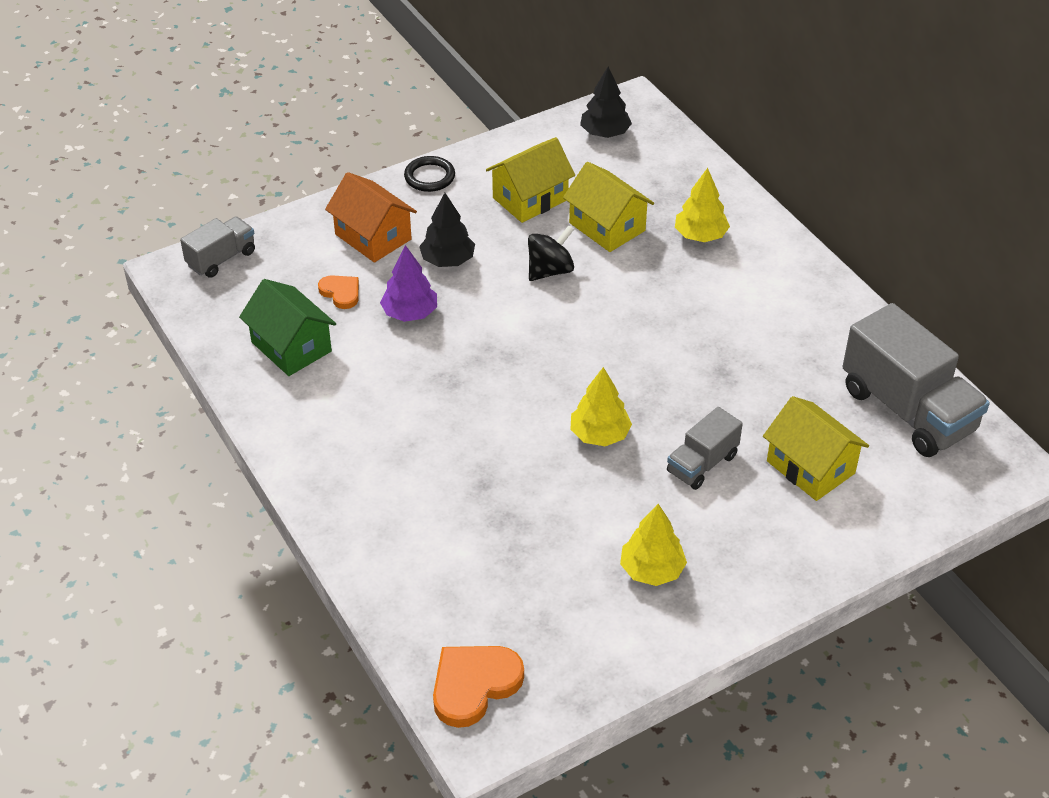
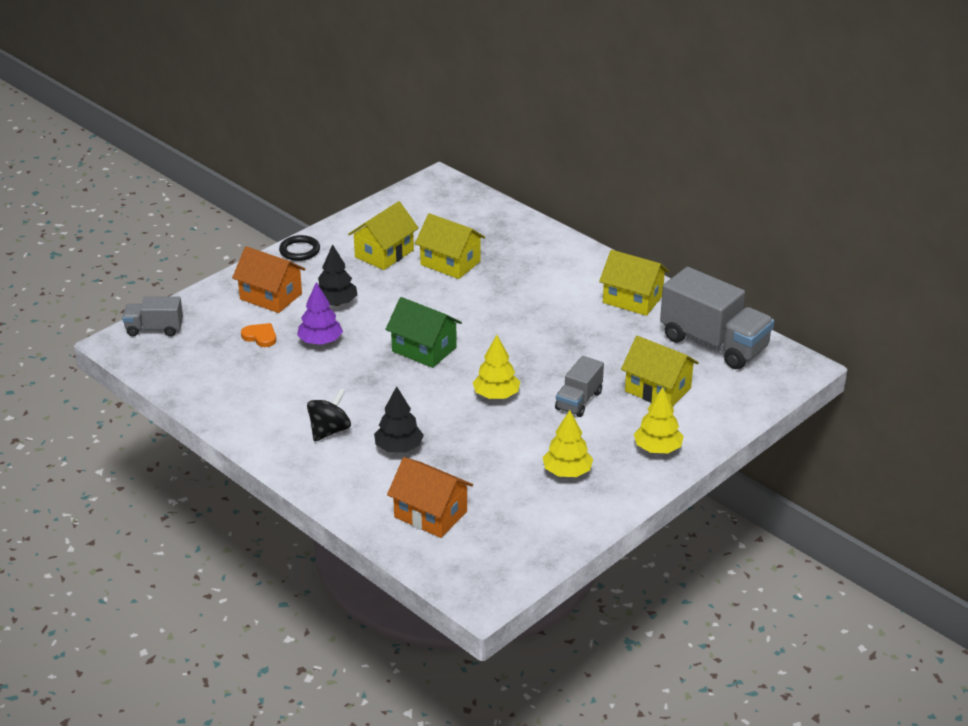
camera: 15 degrees left, 10 degrees down
(221, 259) = (154, 329): grey truck -> grey truck turned 120 degrees counterclockwise
(291, 347) = (235, 378): green house -> green house (424, 349)
(458, 598) = (430, 514): none -> orange house
(474, 685) = (464, 565): orange heart -> none
(550, 271) = (418, 297): black spinning top -> black spinning top (329, 431)
(605, 133) = (425, 203): black tree -> black tree (399, 448)
(700, 235) = (523, 258): yellow tree -> yellow tree (657, 448)
(821, 322) = (632, 299): none -> yellow house

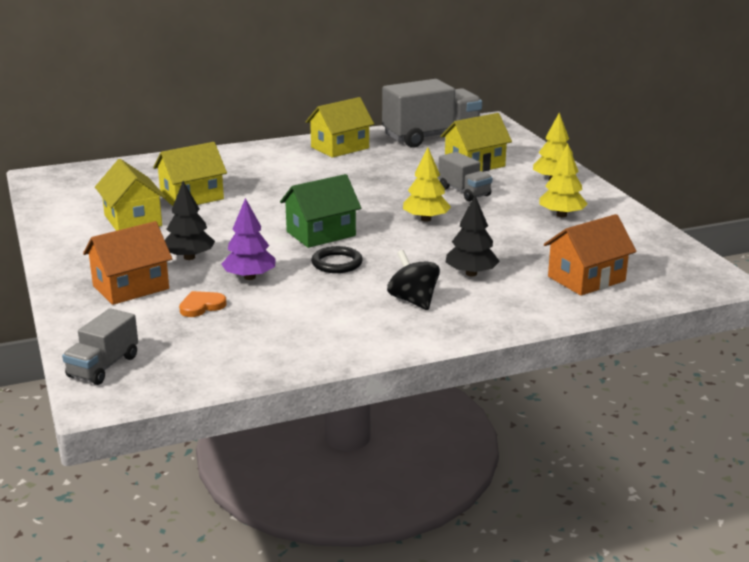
camera: 65 degrees left, 10 degrees down
(299, 250) = (64, 257): black ring -> black ring (337, 263)

